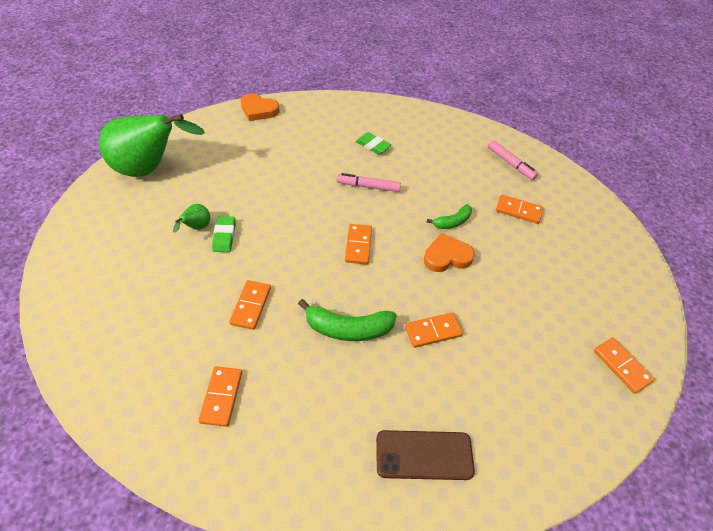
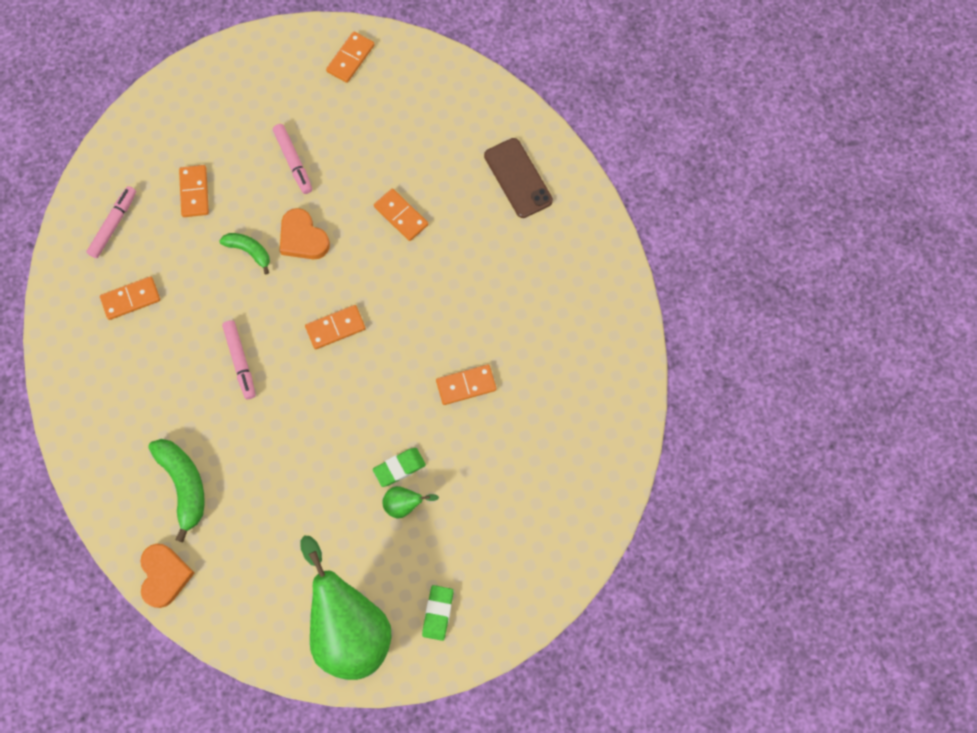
camera: 115 degrees left, 20 degrees up
(221, 397) = (563, 352): orange domino -> orange domino (131, 299)
(348, 328) = (440, 287): green banana -> green banana (184, 485)
(373, 145) = (162, 392): green eraser -> green eraser (438, 613)
(522, 278) = (293, 161): none -> pink marker

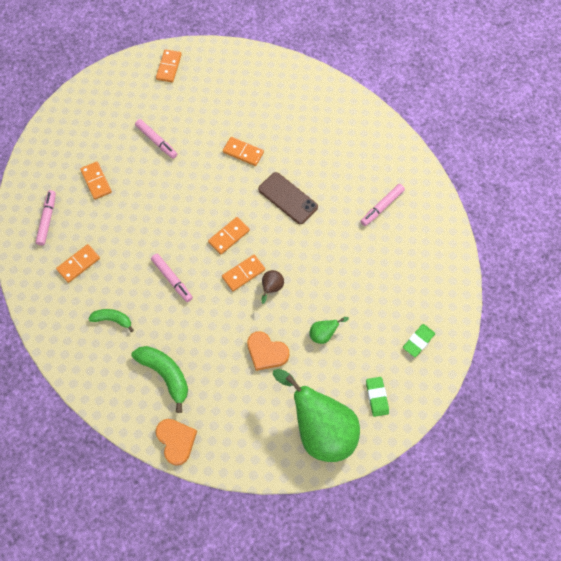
camera: 20 degrees left, 5 degrees down
(249, 251) = (149, 207): green banana -> green banana (113, 319)
(303, 238) = (183, 187): orange heart -> orange heart (266, 352)
(362, 418) = (271, 288): none -> brown pear
(399, 468) = (310, 311): green eraser -> green eraser (418, 341)
(466, 385) = (331, 244): orange domino -> orange domino (243, 273)
(518, 178) = (310, 106): brown phone -> brown phone (288, 198)
(555, 357) = (382, 207): none -> pink marker

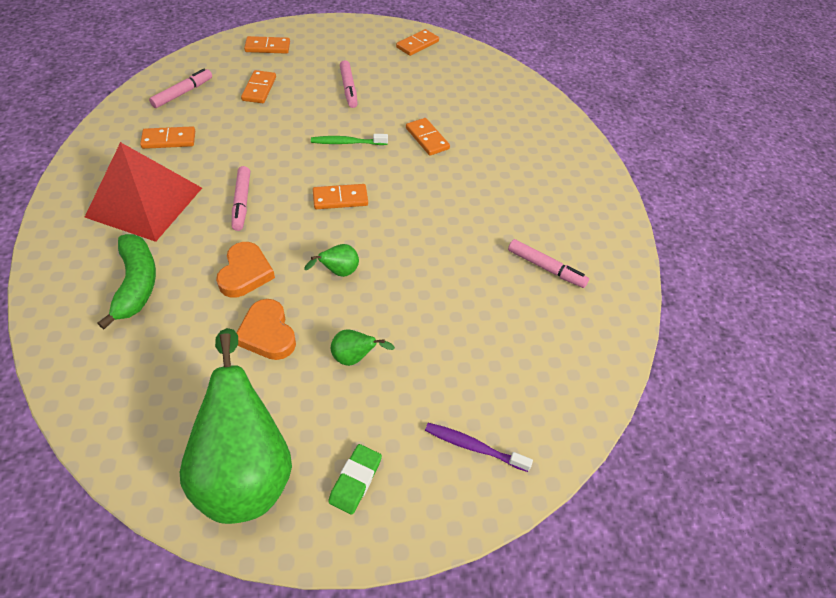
camera: 30 degrees right, 15 degrees down
(113, 319) = (145, 202): green banana -> red pyramid
(176, 441) = (69, 360): orange heart -> orange heart (245, 273)
(195, 189) = (347, 143): none -> green toothbrush
(243, 273) = (321, 240): orange domino -> orange domino (267, 47)
(271, 288) = (338, 272): brown pear -> green pear
(288, 198) = (438, 200): brown phone -> none
(382, 207) = (546, 268): pink marker -> pink marker turned 135 degrees counterclockwise
(418, 341) = (473, 447): green eraser -> purple toothbrush

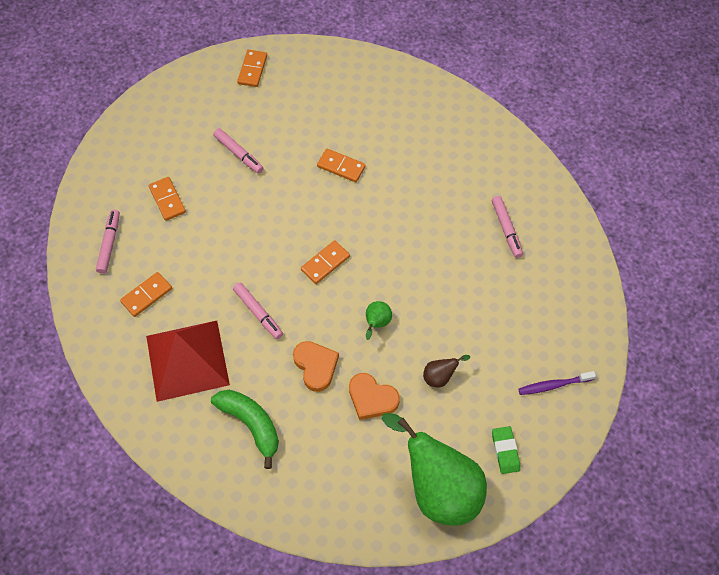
camera: 30 degrees left, 10 degrees up
(267, 47) = (130, 150): orange domino -> none
(347, 143) = (285, 209): green toothbrush -> none
(355, 357) = (440, 377): green pear -> brown pear
(546, 268) = (506, 229): pink marker -> pink marker turned 75 degrees clockwise

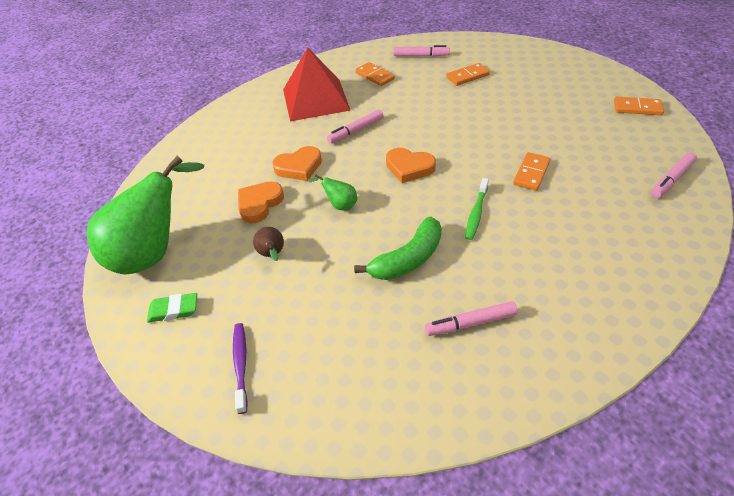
camera: 95 degrees right, 15 degrees down
(239, 154) = (527, 108): pink marker -> pink marker (671, 180)
(251, 424) = (252, 134): green banana -> green banana (408, 259)
(325, 263) = (409, 167): orange domino -> orange heart
(391, 214) = (476, 213): none -> green toothbrush

